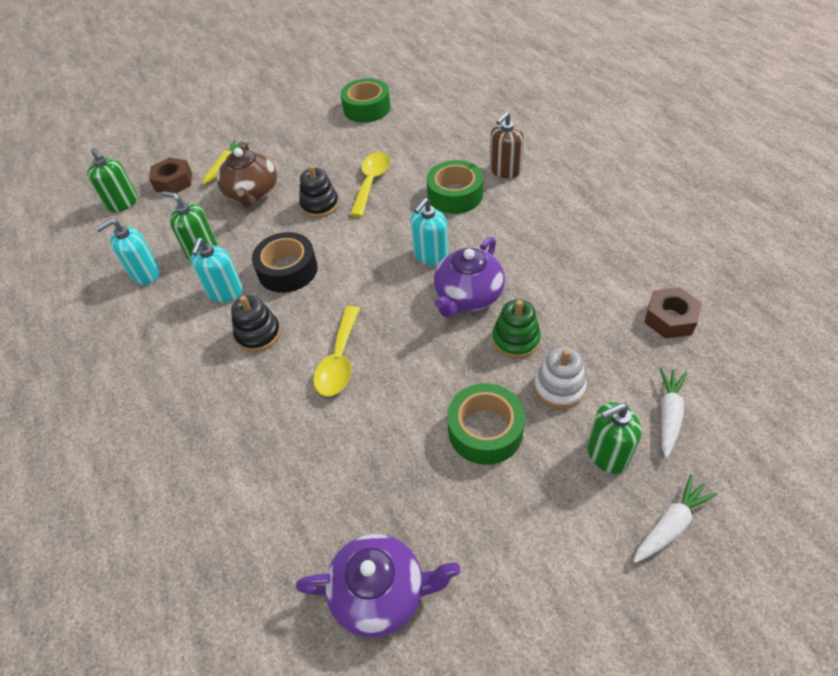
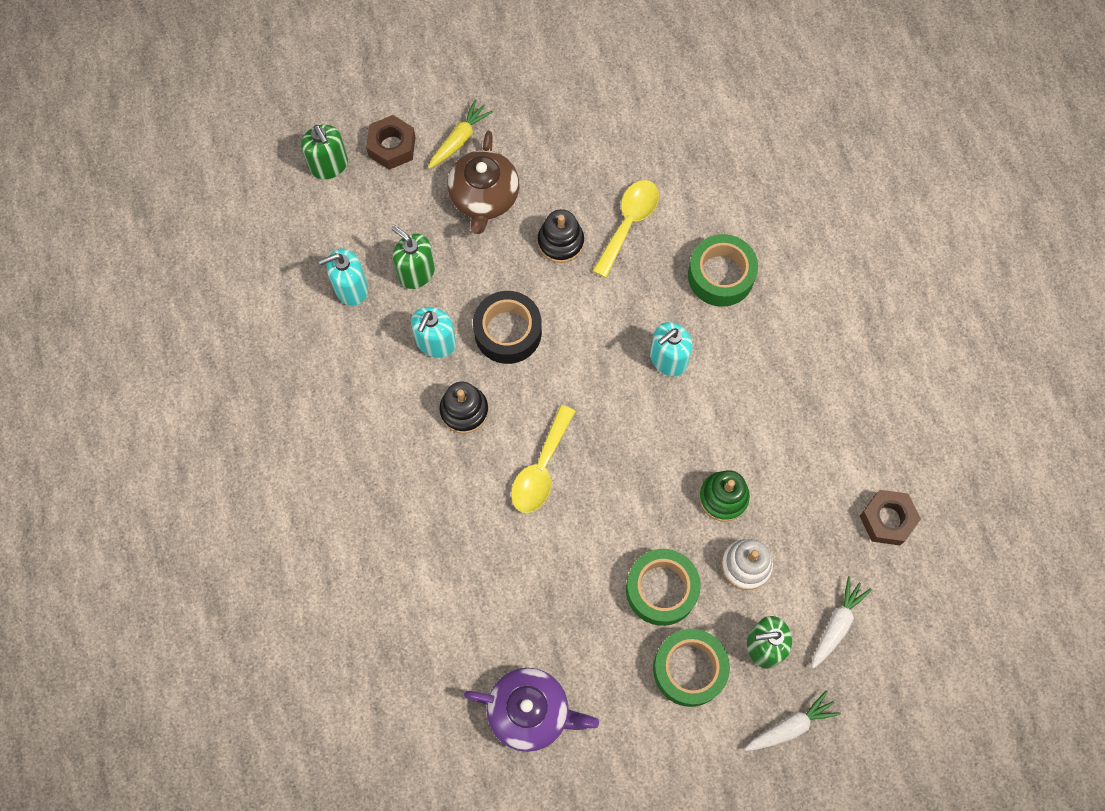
camera: 10 degrees right, 20 degrees up
(367, 108) = (652, 84): green tape -> green tape (689, 669)
(468, 296) = (692, 427): purple teapot -> none
(505, 170) = (791, 253): brown soap dispenser -> none

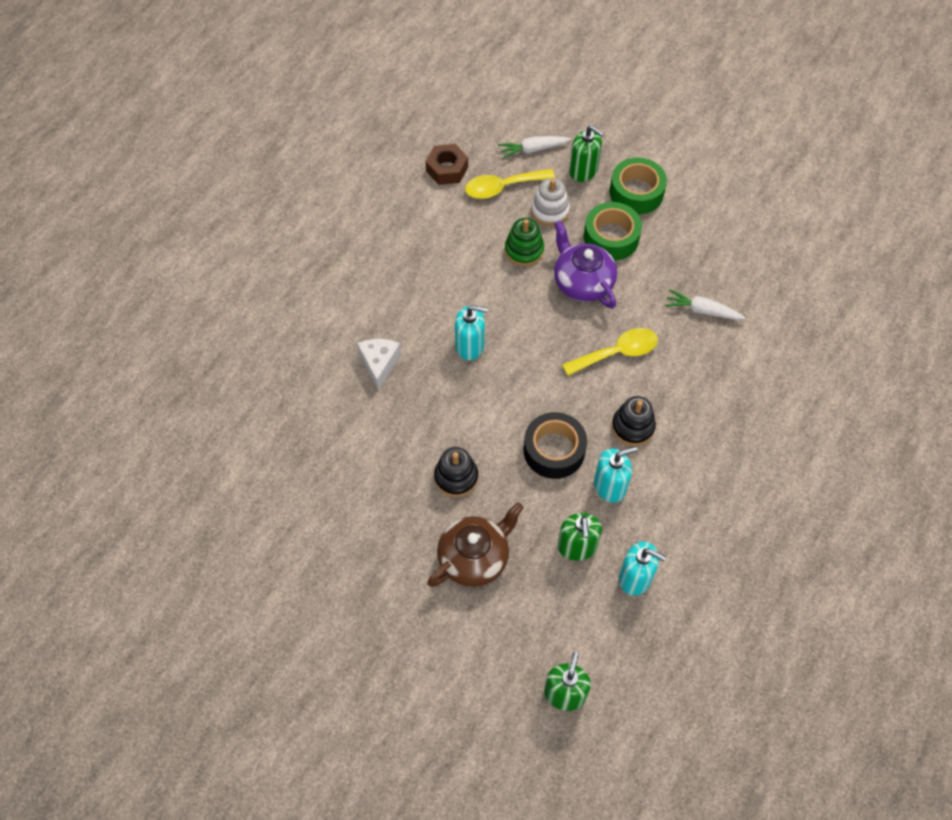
camera: 135 degrees left, 10 degrees down
(392, 146) = (502, 663): brown nut -> none
(460, 139) = (446, 620): yellow carrot -> none
(530, 711) = (748, 242): purple teapot -> purple teapot (582, 282)
(628, 223) = (397, 448): yellow spoon -> yellow spoon (502, 187)
(721, 275) = (379, 364): green tape -> white cheese
(791, 726) = (609, 131): white carrot -> white carrot (701, 310)

